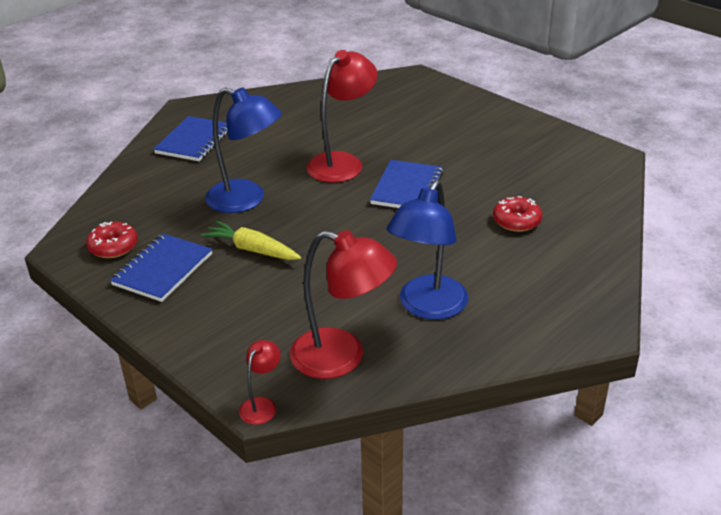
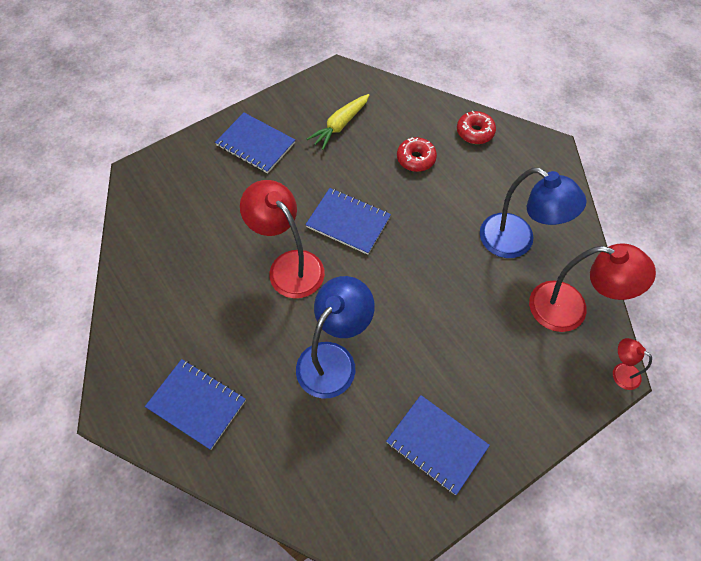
camera: 80 degrees left, 25 degrees up
(113, 247) = (389, 495): red donut -> red donut (475, 132)
(252, 249) = (419, 361): yellow carrot -> yellow carrot (340, 125)
(342, 357) = (570, 309): red lamp -> red lamp turned 75 degrees clockwise
(480, 124) = (255, 144): none -> blue notebook

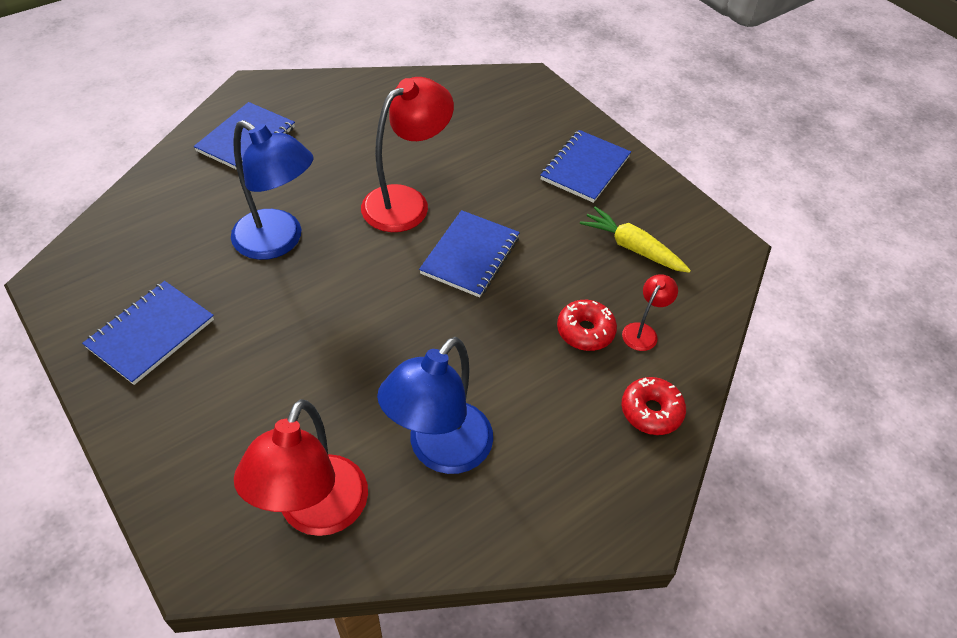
camera: 85 degrees right, 10 degrees down
(620, 372) = (200, 571): red lamp -> red lamp (643, 331)

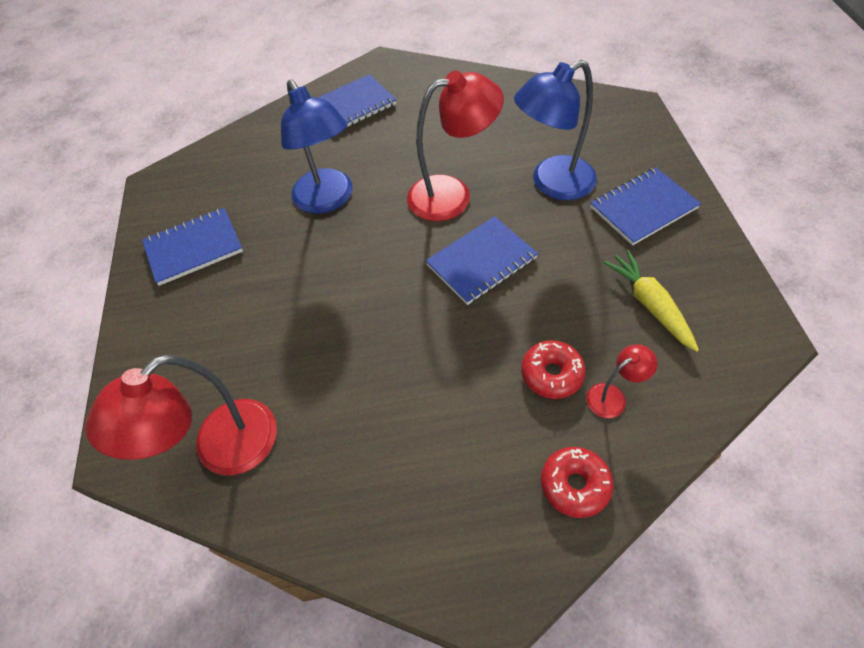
camera: 35 degrees right, 5 degrees up
(440, 451) = (351, 438): blue lamp -> blue lamp (552, 183)

